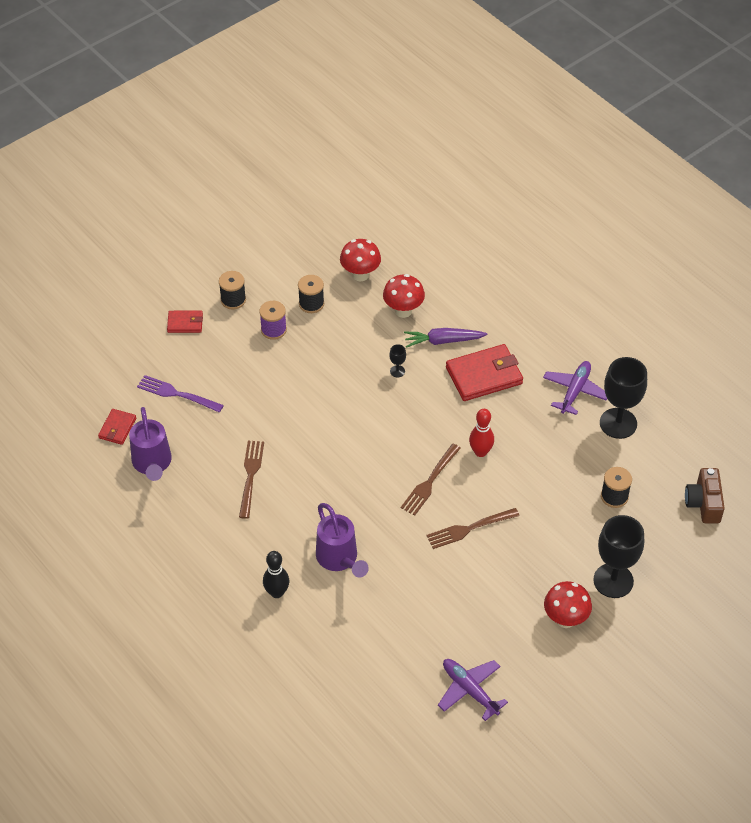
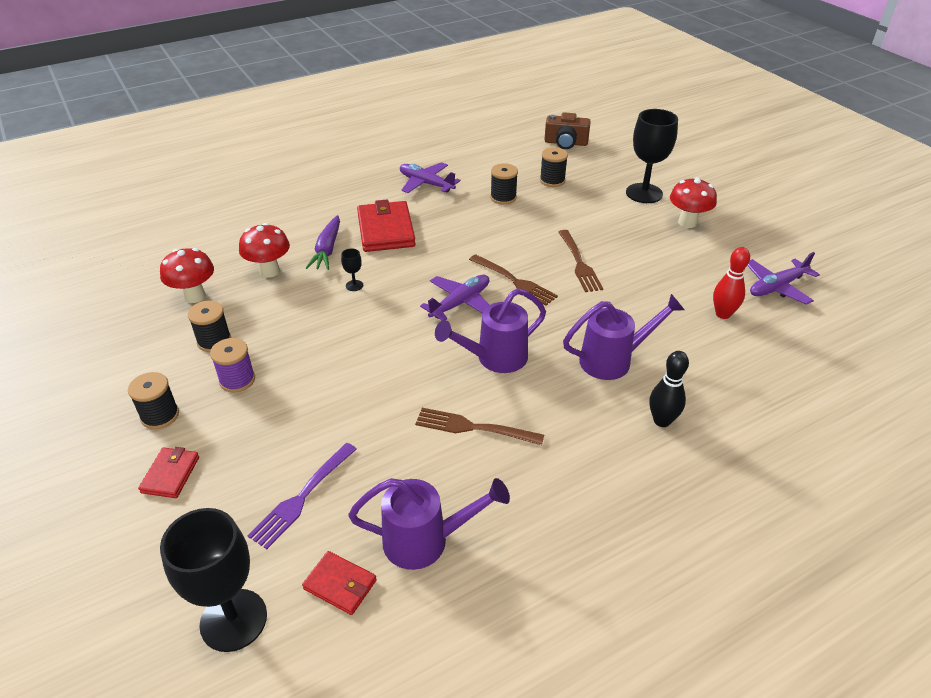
camera: 80 degrees left, 10 degrees down
(326, 480) = (495, 358): none -> purple watering can
(390, 447) = (460, 303): none -> purple plane
(480, 452) = (483, 244): red bowling pin -> red bowling pin (723, 314)
(567, 458) = (503, 197): none -> black spool
(618, 423) = (471, 168): black goblet -> black goblet (233, 620)

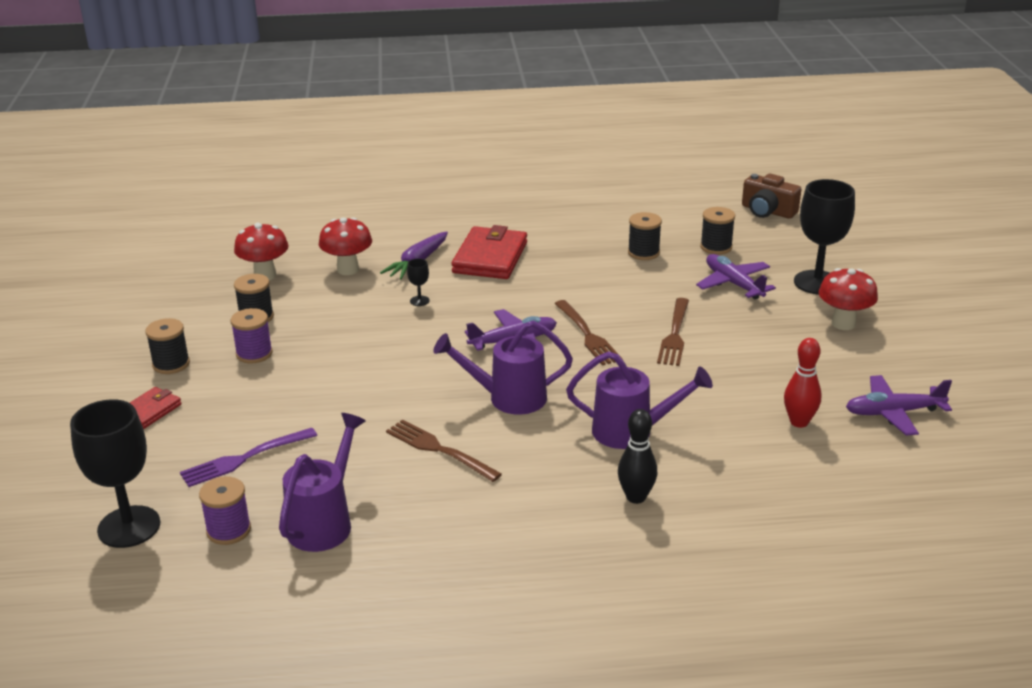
camera: 25 degrees right, 10 degrees down
(340, 585) = (229, 530): red wallet -> purple spool
(425, 541) = (324, 522): purple watering can -> purple watering can turned 90 degrees counterclockwise
(426, 183) = (569, 222): purple plane -> purple plane (733, 284)

